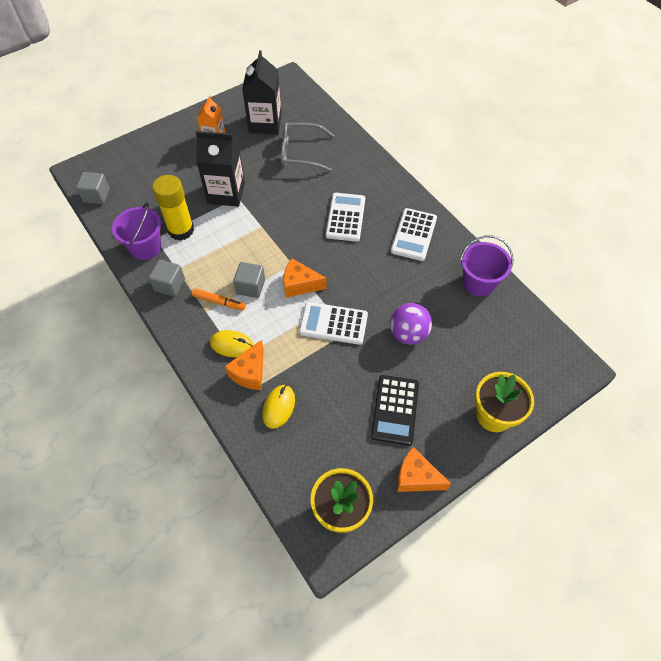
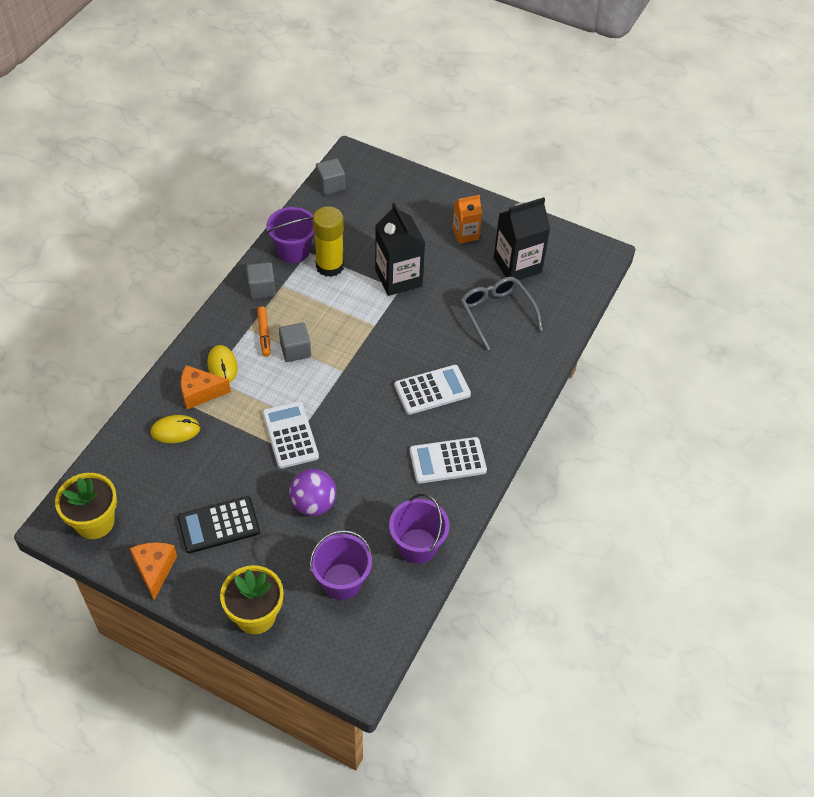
camera: 60 degrees right, 5 degrees down
(300, 285) = (321, 388): orange cheese -> none
(488, 343) = (342, 581): none -> purple bucket

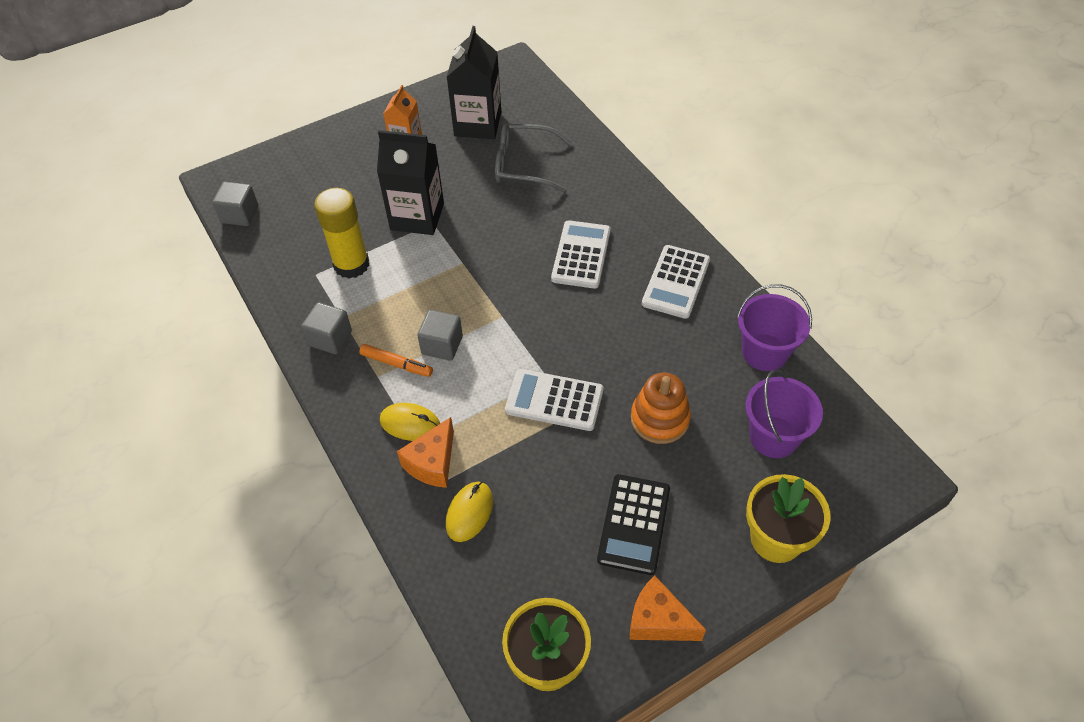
camera: 55 degrees left, 0 degrees up
(293, 250) = (301, 286): purple bucket -> none
(313, 504) = (659, 419): purple ball -> orange stacking toy

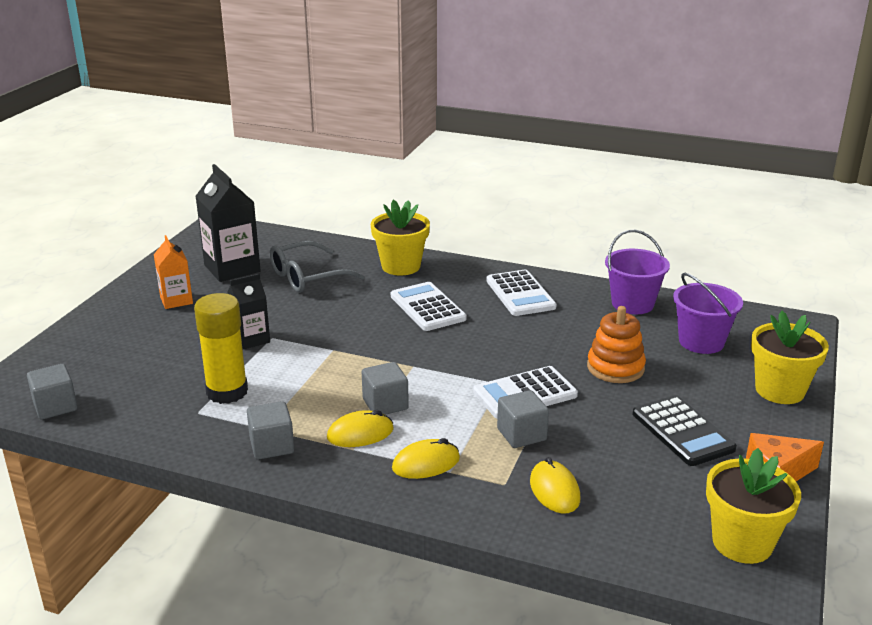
camera: 40 degrees left, 25 degrees down
(396, 364) = (360, 433): orange marker -> yellow mouse
(417, 216) = (251, 339): black carton -> black carton, size x0.60
(432, 463) = (480, 477): orange cheese -> none
(506, 441) = (521, 434): none -> grey cube
(610, 191) = (401, 266): none -> yellow flower pot

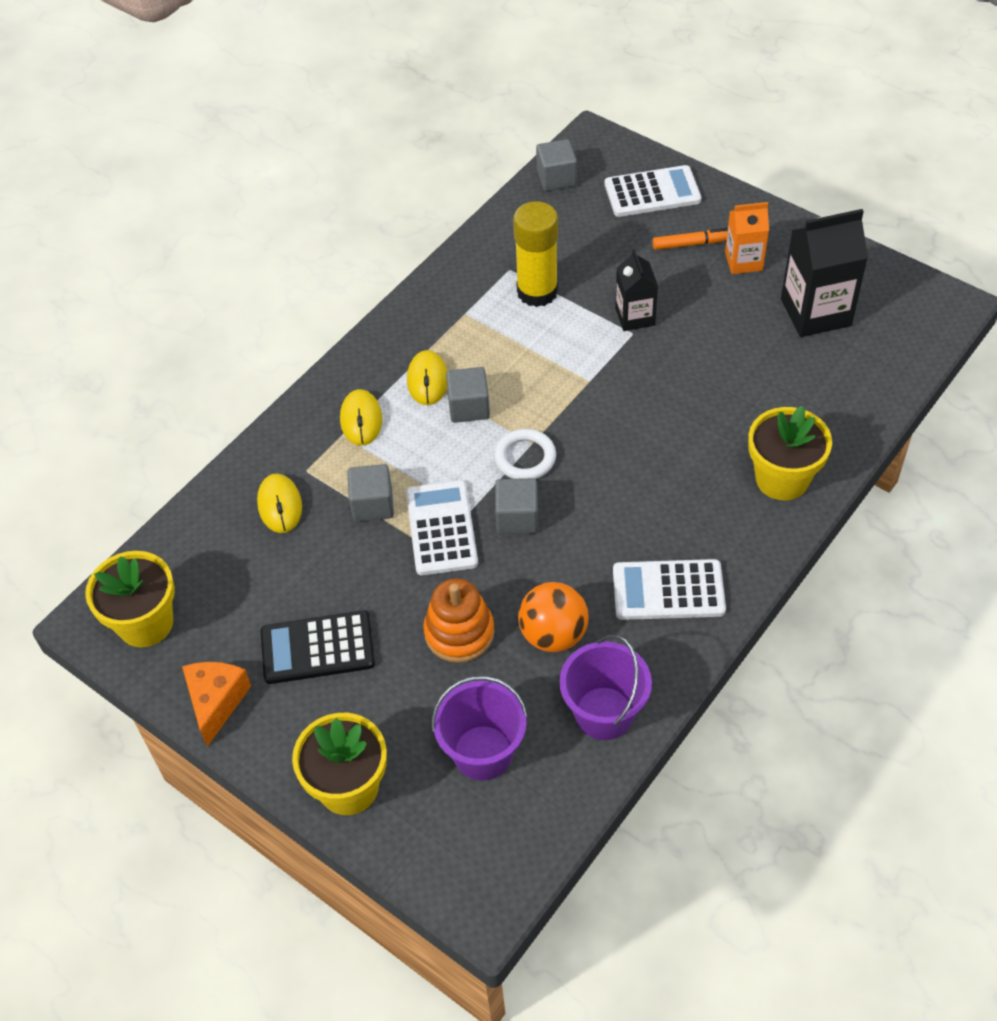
camera: 110 degrees right, 25 degrees up
(155, 324) = (692, 244): none -> orange marker
(272, 446) = (435, 316): grey cube -> grey cube (517, 518)
(308, 277) = (774, 380): grey glasses -> none
(427, 307) = (660, 484): white calculator -> white calculator (652, 192)
(430, 367) = (525, 458): none -> white ring
(554, 490) = (280, 505): yellow mouse -> yellow mouse turned 75 degrees clockwise
(587, 330) = (553, 634): none -> orange ball

